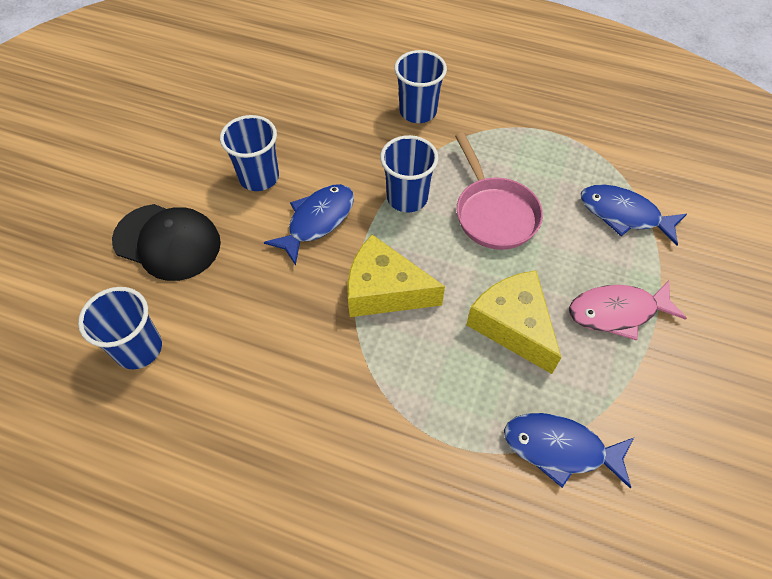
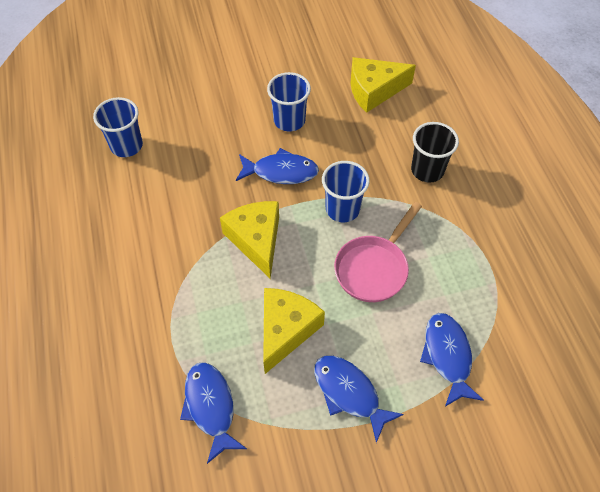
camera: 55 degrees right, 0 degrees up
(167, 242) = (204, 110): black cap -> none
(289, 93) = (374, 90): none -> yellow cheese
(418, 111) = (427, 170): blue cup -> black cup
(617, 312) = (349, 393): pink fish -> blue fish

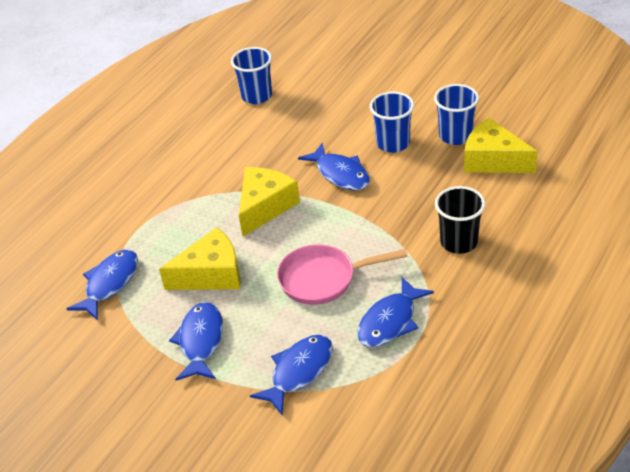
camera: 50 degrees right, 15 degrees down
(342, 209) = (353, 226): blue cup -> blue cup (455, 136)
(457, 265) = (390, 321): none -> blue fish

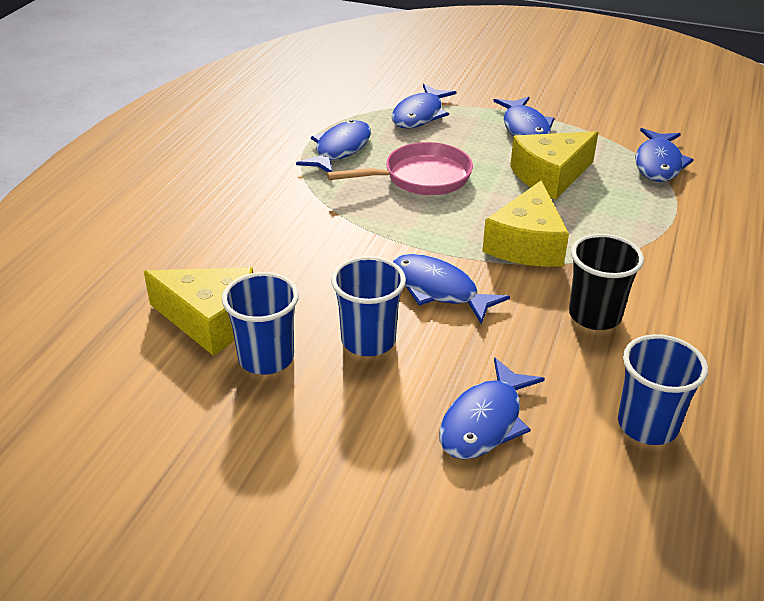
camera: 165 degrees right, 5 degrees down
(339, 100) = (485, 421): none -> blue fish
(459, 242) = (266, 217): black cup -> black cup (594, 315)

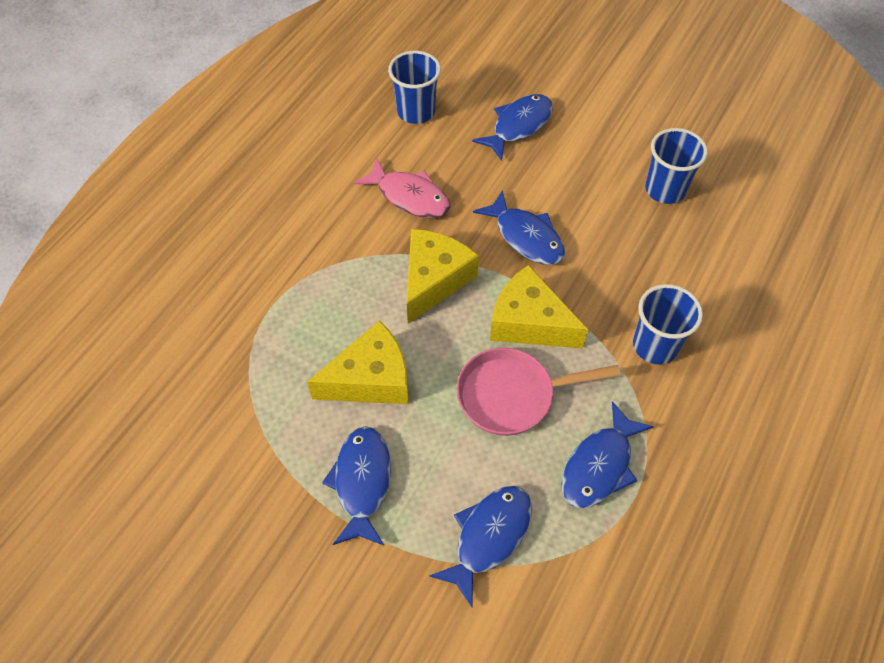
camera: 170 degrees left, 20 degrees up
(210, 320) = (713, 229): yellow cheese -> yellow cheese (529, 322)
(368, 340) = (588, 195): blue cup -> blue cup (655, 345)
(594, 315) = (409, 196): black cup -> pink fish
(658, 163) = (241, 385): blue fish -> none

